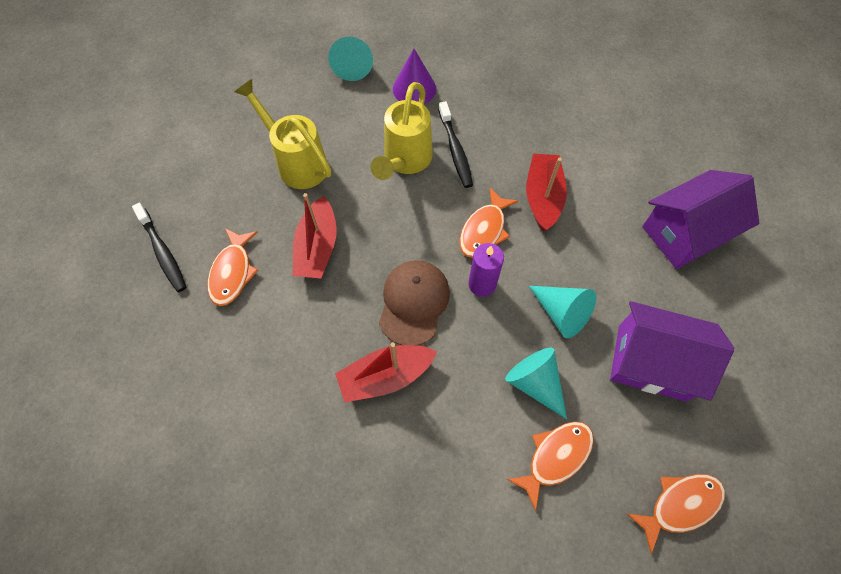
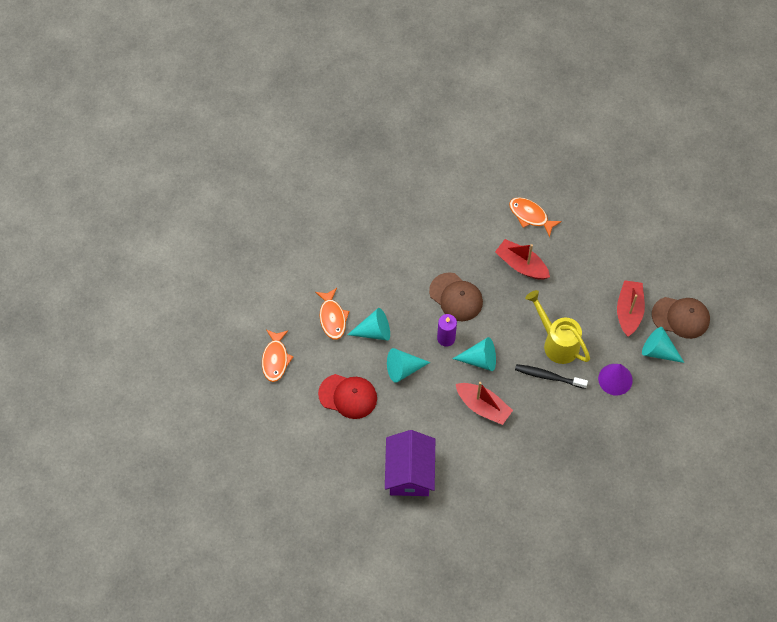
camera: 120 degrees right, 0 degrees up
(163, 252) = (565, 186): black toothbrush -> none
(297, 62) = (681, 317): none -> brown cap
(297, 162) = (591, 280): yellow watering can -> none
(385, 376) = (422, 262): red boat -> red boat (629, 311)
(484, 230) = (480, 359): orange fish -> turquoise cone
(651, 363) = (348, 396): purple house -> red cap

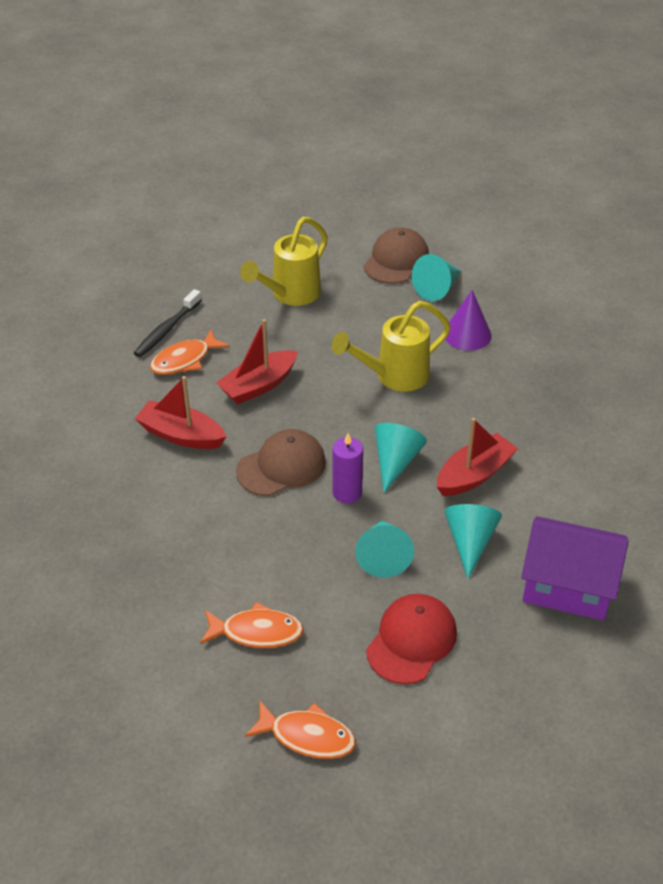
camera: 75 degrees left, 20 degrees down
(374, 331) = (303, 580): turquoise cone -> turquoise cone (470, 542)
(548, 376) = (444, 396): black toothbrush -> black toothbrush (166, 330)
(617, 259) = (290, 295): none -> yellow watering can
(629, 311) = (371, 301): red boat -> red boat (181, 435)

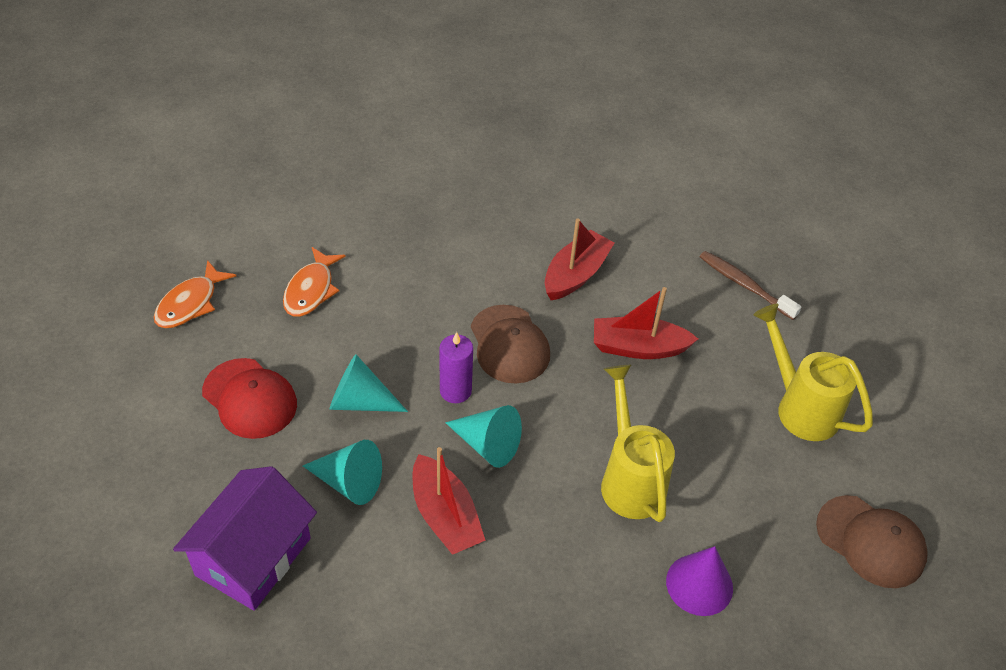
camera: 100 degrees right, 5 degrees up
(166, 330) = (744, 285): black toothbrush -> brown toothbrush
(184, 360) = (691, 293): orange fish -> none
(258, 386) = (638, 347): red boat -> red boat turned 60 degrees counterclockwise
(437, 288) = (803, 576): turquoise cone -> none

